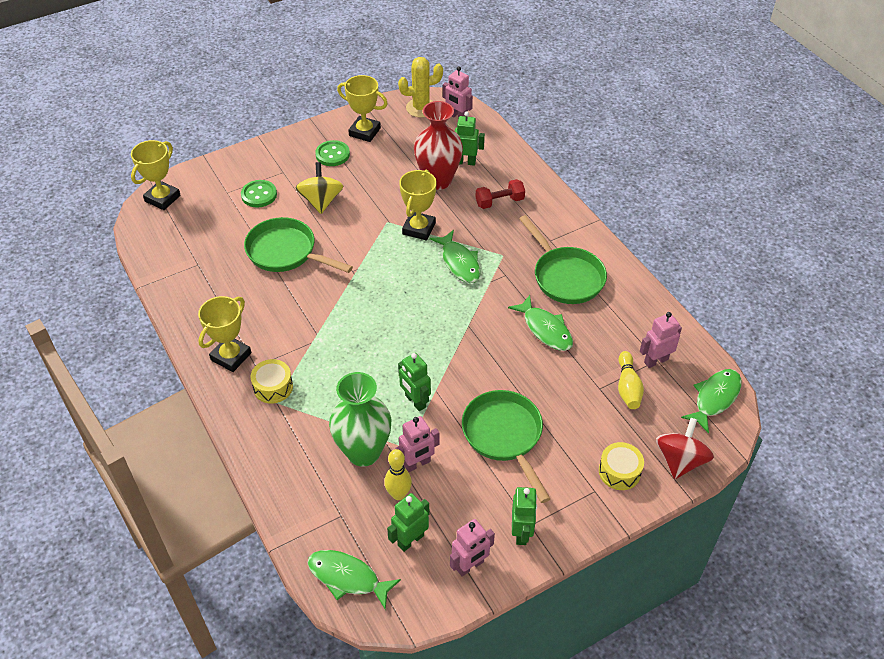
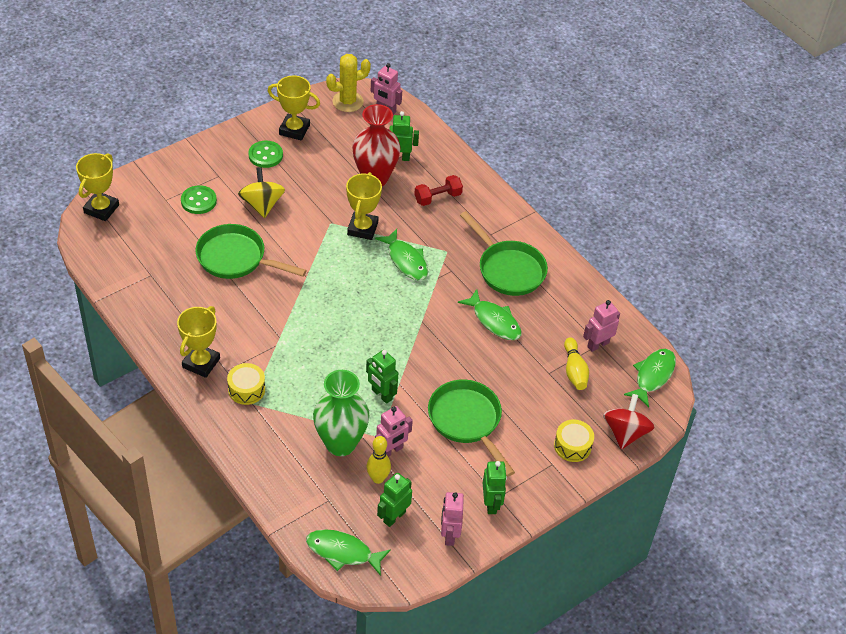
camera: 10 degrees left, 0 degrees up
(470, 566) = (449, 535): pink robot -> pink robot turned 135 degrees clockwise

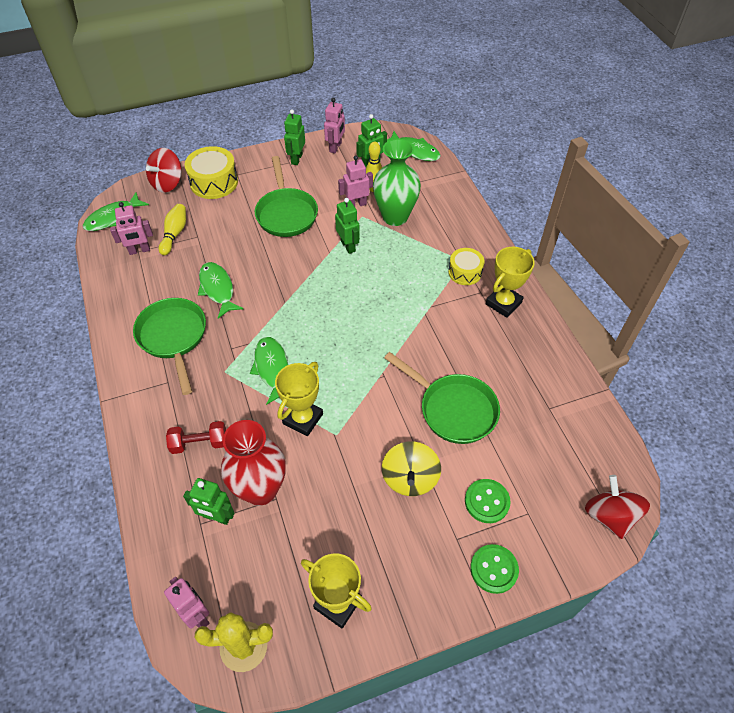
camera: 160 degrees left, 5 degrees up
(101, 209) = (609, 515): yellow trophy -> red spinning top
(265, 155) = (388, 562): green button -> green button (494, 569)
(572, 446) = (214, 182): yellow drum -> yellow drum, size x1.57

